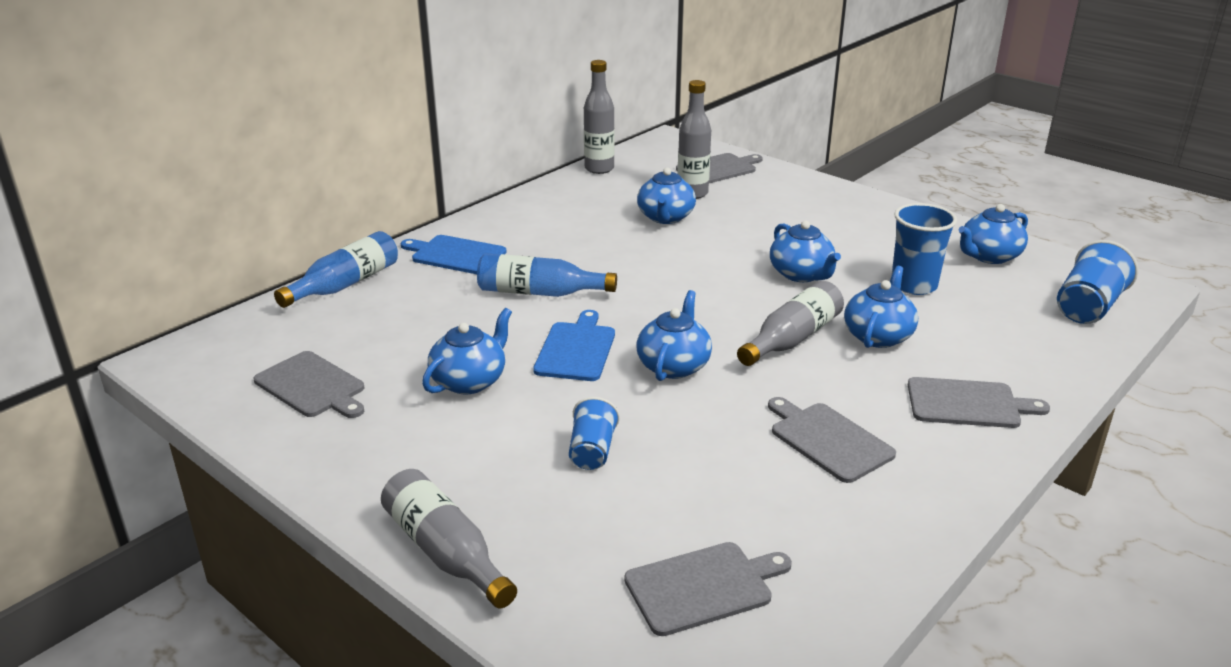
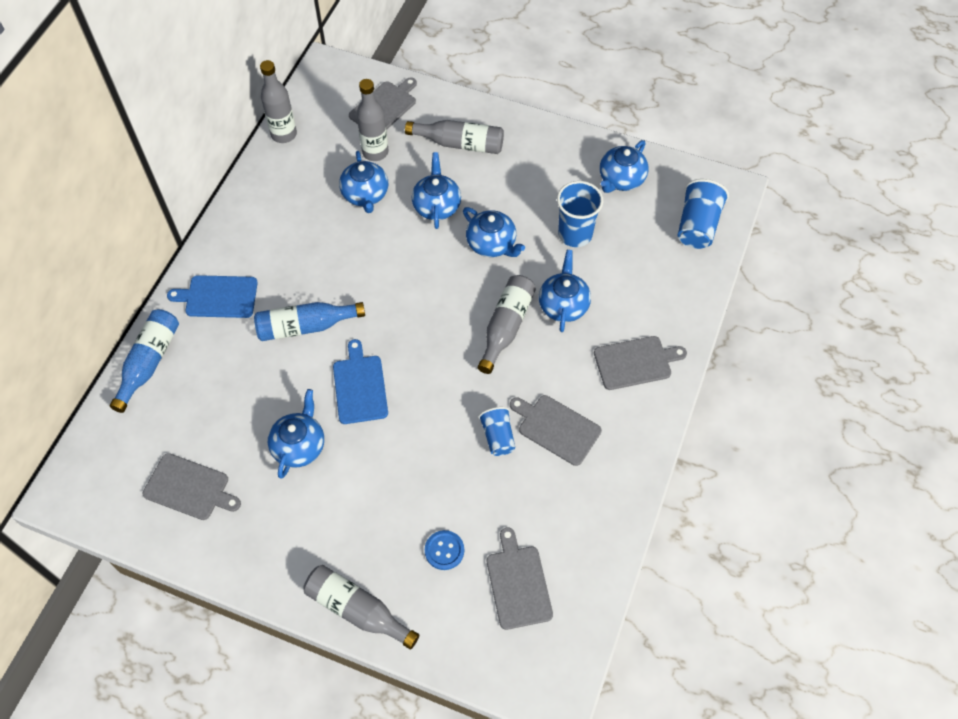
camera: 20 degrees left, 30 degrees up
(592, 451) = (411, 489): blue cup -> blue cup (498, 437)
(607, 522) = (444, 550): none -> blue button
(674, 366) = (434, 383): blue teapot -> blue teapot (436, 206)
(703, 587) = (518, 583): grey cutting board -> grey cutting board turned 60 degrees counterclockwise
(794, 203) = (460, 144): none -> grey bottle

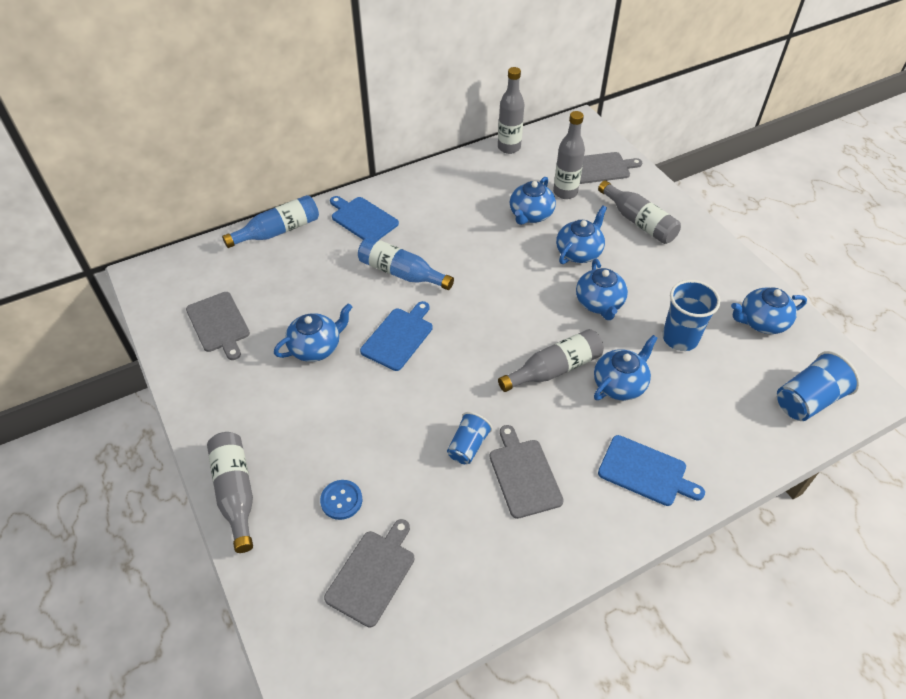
camera: 40 degrees right, 10 degrees down
(635, 362) = (645, 472): grey cutting board -> blue cutting board

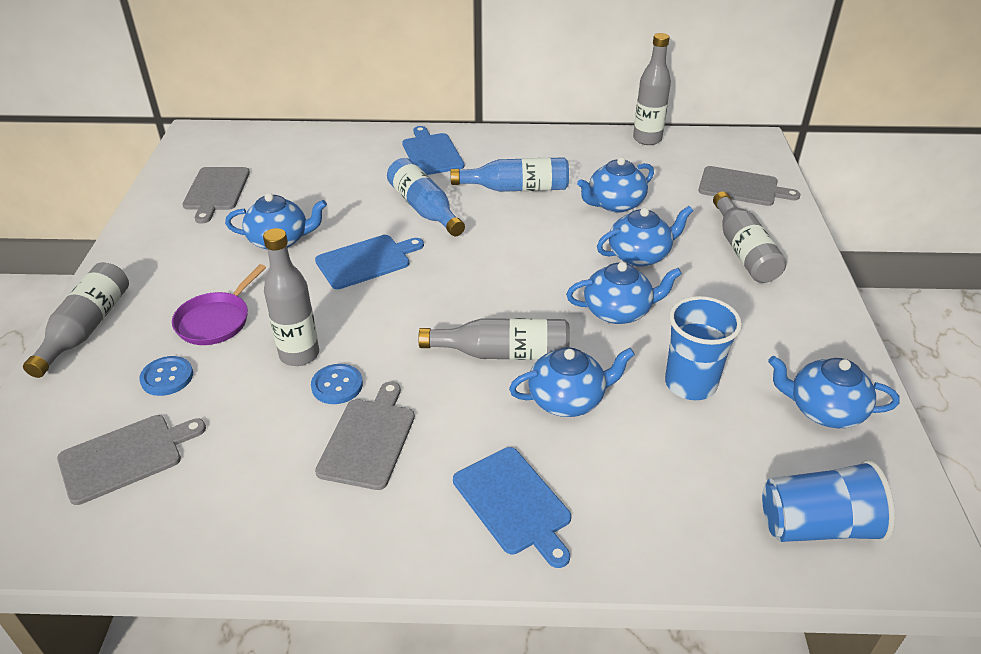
camera: 30 degrees right, 10 degrees down
(278, 231) = (343, 138): blue bottle -> blue bottle (516, 188)
(333, 438) = (216, 320): none -> purple pan
(468, 446) = (337, 385): blue cup -> blue button
(565, 192) = (675, 196): grey bottle -> grey bottle (299, 355)
(599, 303) = (618, 311): blue teapot -> blue teapot turned 120 degrees counterclockwise

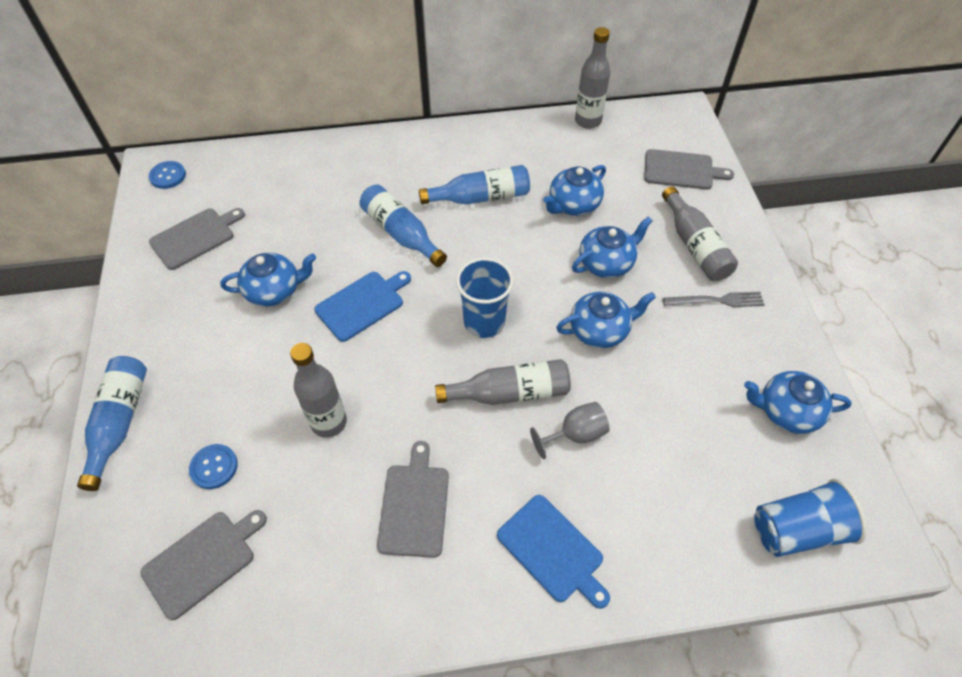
camera: 10 degrees left, 15 degrees up
(86, 328) = (119, 422): grey bottle -> blue bottle
(216, 191) = (195, 237): grey cutting board -> grey cutting board turned 120 degrees counterclockwise
(216, 320) = (241, 395): purple pan -> none
(337, 385) = (372, 451): blue button -> blue button (168, 176)
(432, 153) = (392, 163): blue cutting board -> none
(567, 399) = (575, 434): blue teapot -> grey goblet
(690, 384) = (674, 401): blue cup -> blue cup (484, 322)
(759, 300) = (717, 300): none -> grey fork

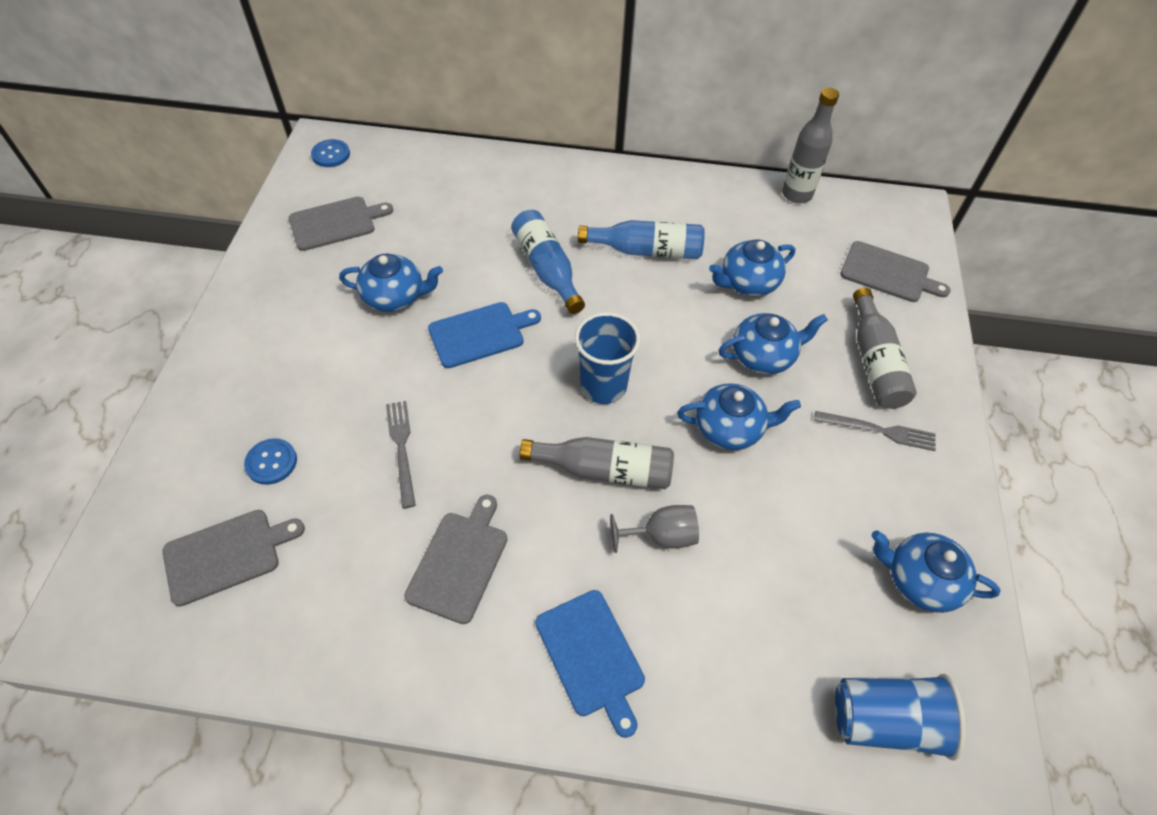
camera: 15 degrees right, 0 degrees up
(119, 422) = (197, 391): blue bottle -> none
(329, 422) = (402, 448): grey bottle -> grey fork

